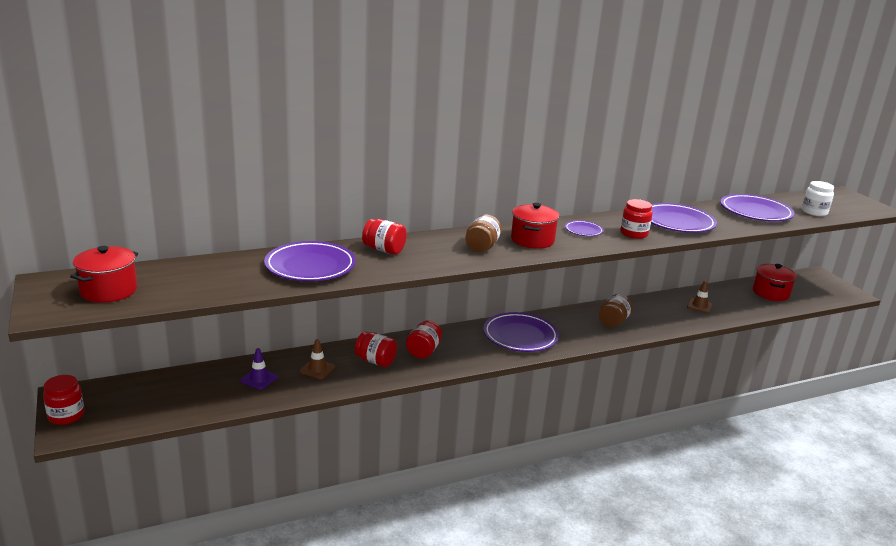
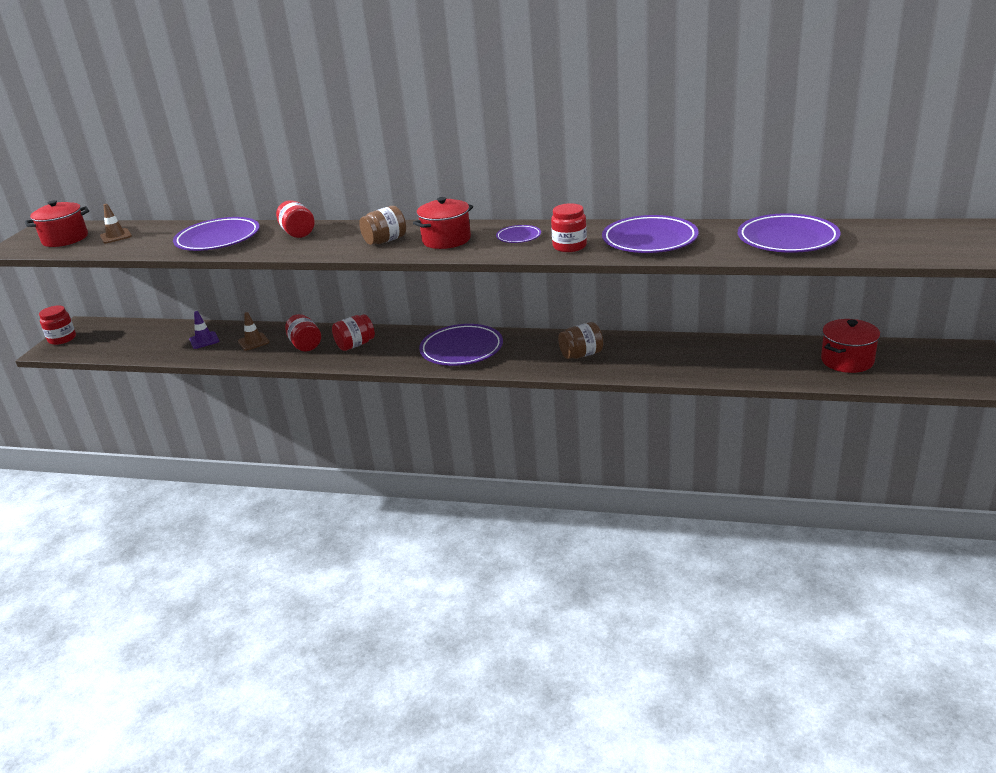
camera: 40 degrees right, 5 degrees up
(699, 306) = (716, 358): brown traffic cone -> brown traffic cone (116, 236)
(814, 212) = (883, 248): white jar -> none

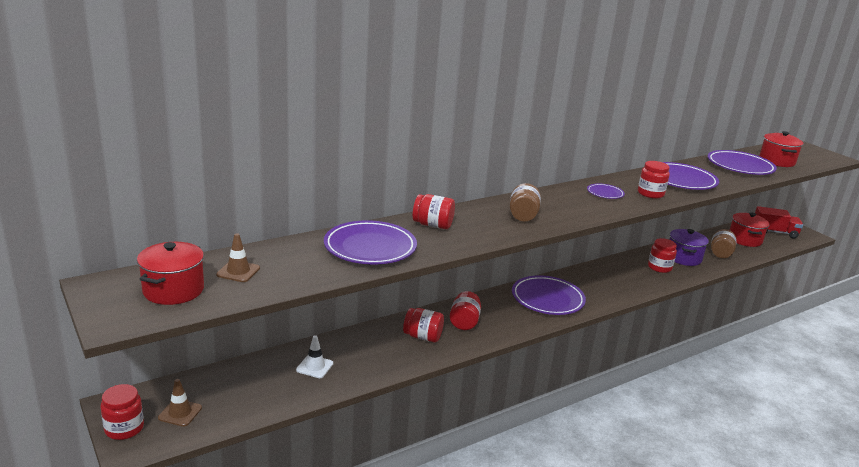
camera: 50 degrees left, 5 degrees down
(204, 340) = (314, 367): purple traffic cone -> white traffic cone
(253, 342) = (369, 350): brown traffic cone -> brown traffic cone (180, 413)
(446, 240) = (565, 206): red pot -> red pot (776, 161)
(581, 354) = (624, 278): brown jar -> brown jar (720, 254)
(647, 357) = (659, 267): none -> red jar
(702, 356) = (683, 258): none -> purple pot
(923, 365) = (774, 232): none -> red truck

